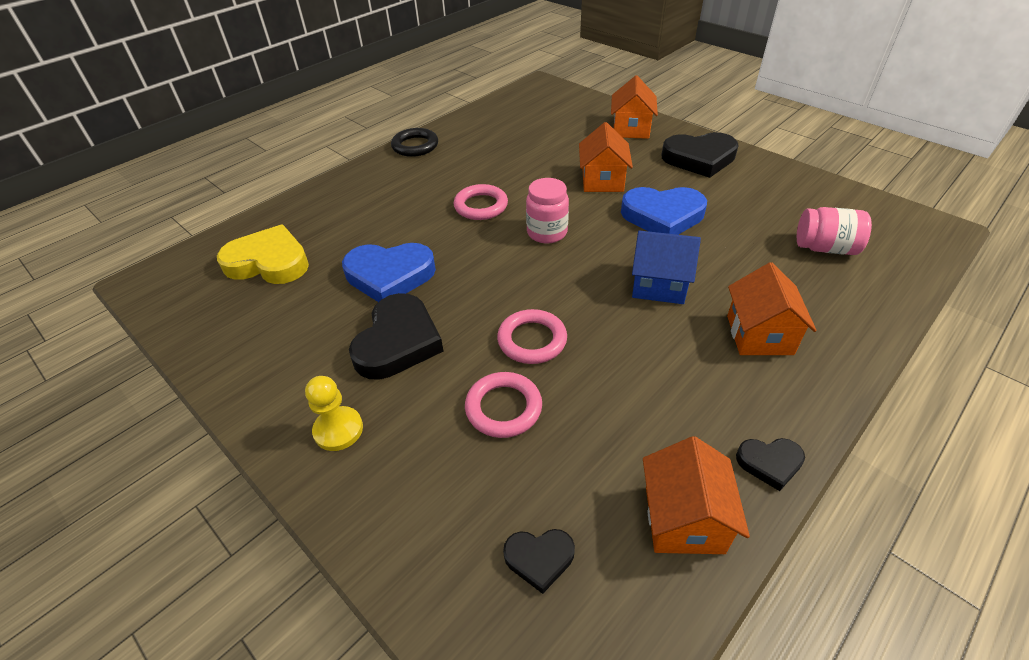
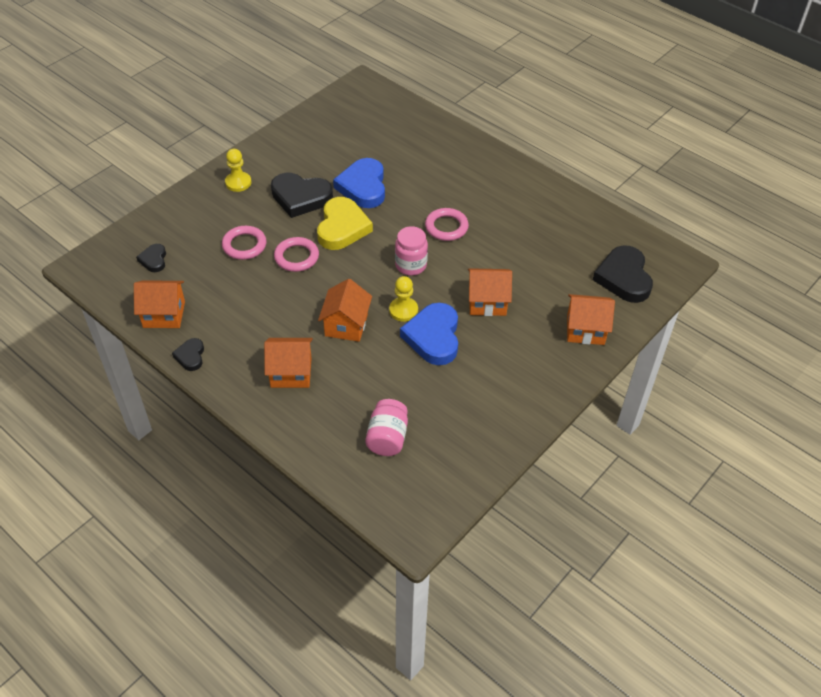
camera: 85 degrees right, 5 degrees up
(269, 262) = (379, 130): yellow heart -> yellow heart (342, 227)
(415, 146) = (538, 182): black ring -> none
(624, 238) = (403, 310): none -> yellow pawn
(659, 285) = (346, 325): blue house -> orange house
(699, 158) = (530, 376): black heart -> black heart (624, 278)

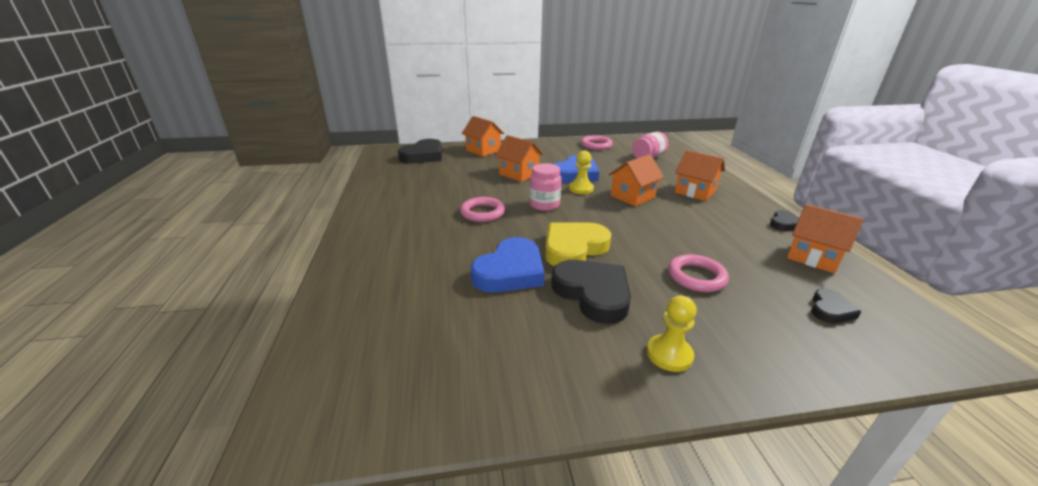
camera: 140 degrees left, 20 degrees down
(296, 257) = (642, 246): pink ring -> pink ring (596, 145)

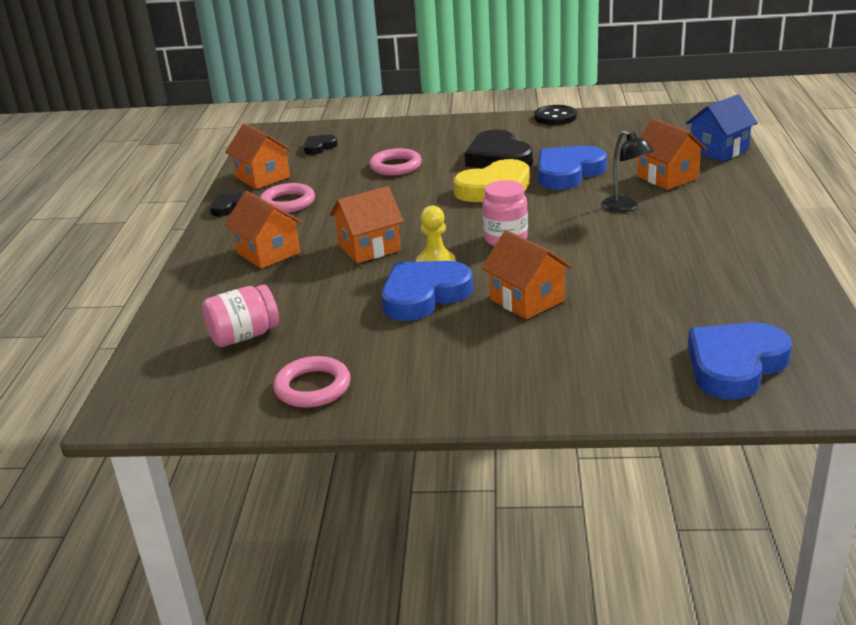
camera: 165 degrees left, 0 degrees up
(335, 314) = (718, 150): none -> blue house
(423, 156) = (735, 365): black heart -> blue heart
(458, 232) = (625, 207): none -> black lamp
(482, 213) = (595, 230): pink ring -> pink ring (288, 202)
(483, 150) = (594, 379): orange house -> orange house (667, 177)
(550, 406) = (555, 117): none -> black button
(669, 354) = (467, 131): yellow pawn -> none

